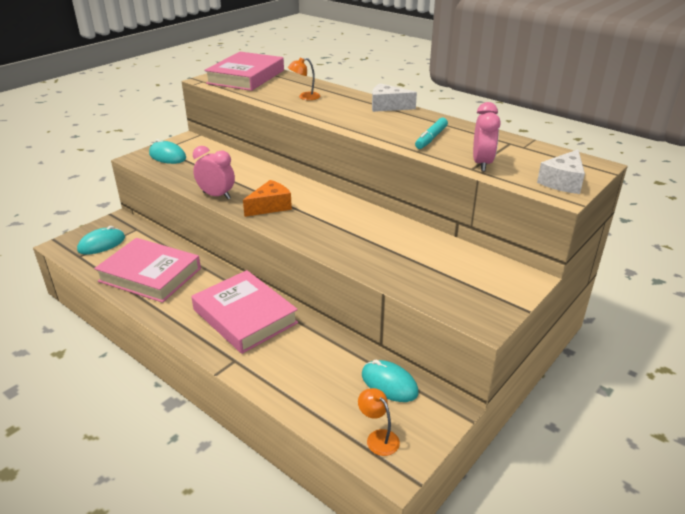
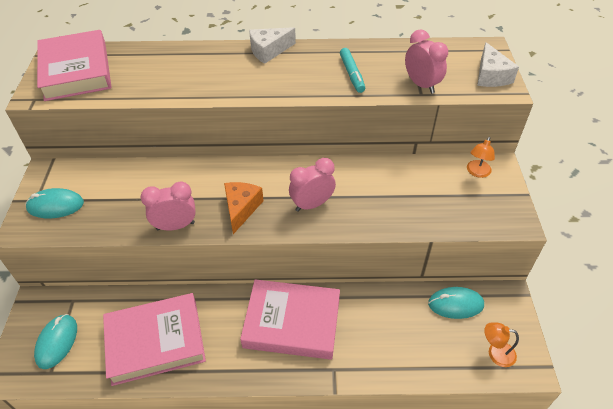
camera: 40 degrees left, 15 degrees up
(305, 97) = (178, 73): orange lamp -> orange lamp (477, 172)
(322, 227) = (312, 204): none -> pink clock

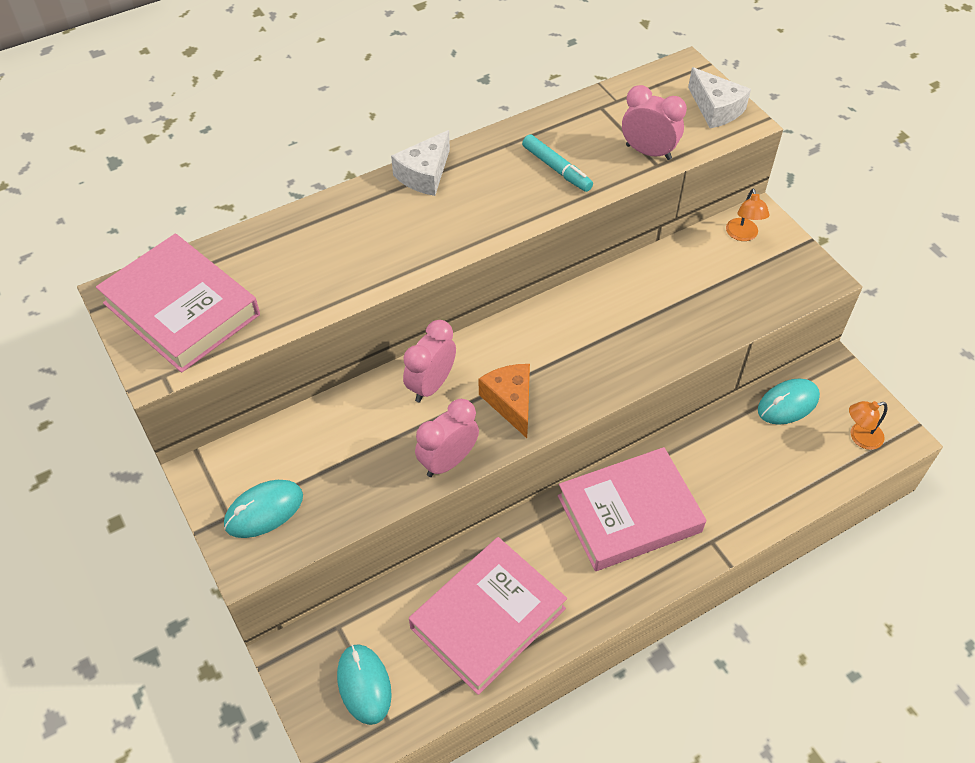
camera: 30 degrees left, 5 degrees up
(312, 204) = (589, 358): pink clock -> pink clock (431, 385)

